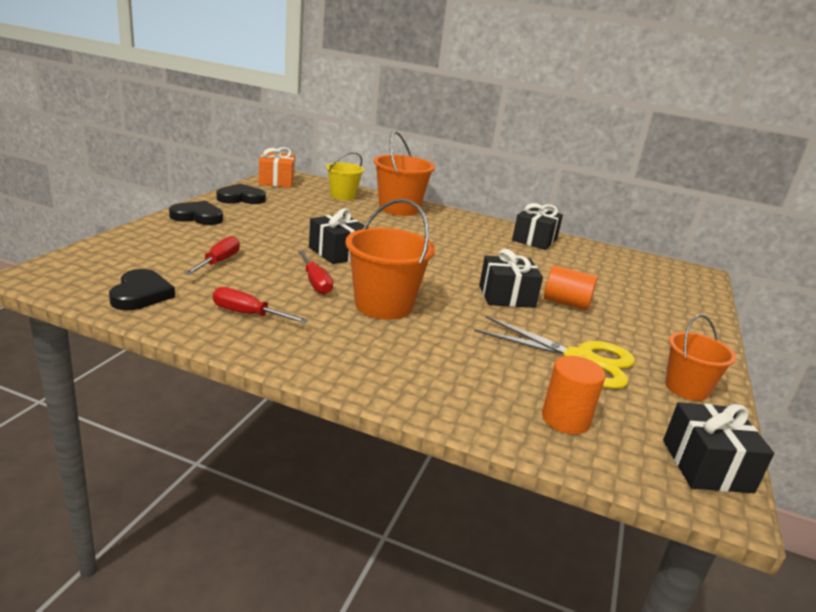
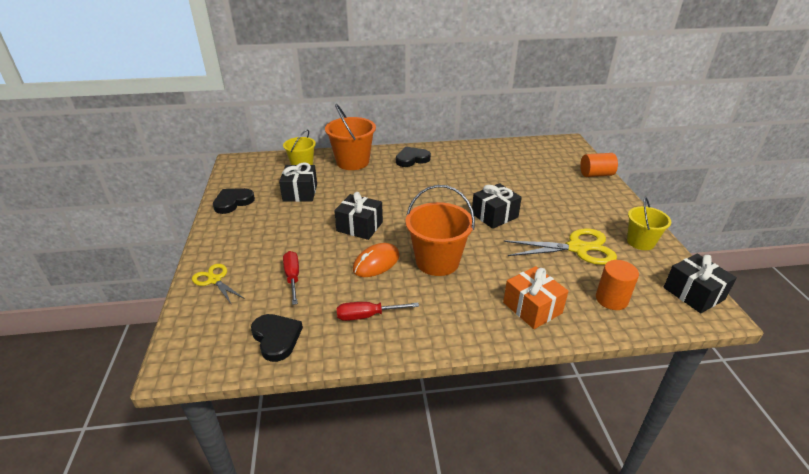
camera: 25 degrees left, 10 degrees up
(148, 239) = (214, 280): none -> yellow scissors
(197, 217) = (224, 238): black heart -> black heart (412, 159)
(277, 181) = (238, 171): orange gift -> orange gift (532, 308)
(315, 282) = (376, 263): red screwdriver -> orange mouse
(534, 240) = (461, 154): black gift -> black gift (300, 192)
(566, 303) = (529, 204): orange cylinder -> orange cylinder (596, 174)
(686, 388) = (640, 242): orange bucket -> yellow bucket

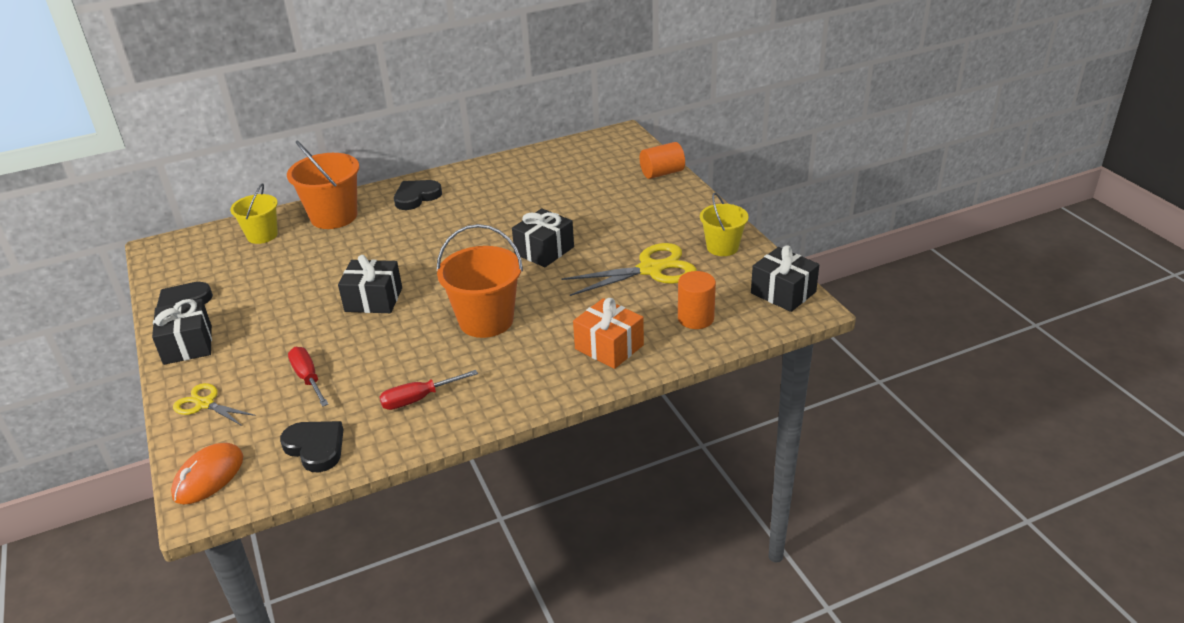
camera: 15 degrees left, 0 degrees up
(300, 192) = (275, 272): black gift -> black gift (188, 345)
(376, 263) = (410, 338): orange mouse -> orange mouse (208, 476)

